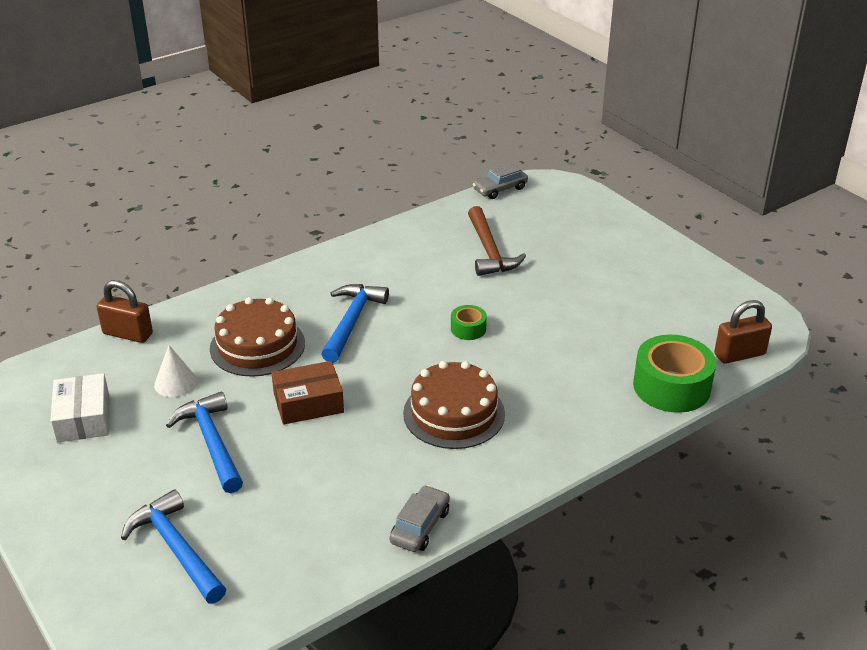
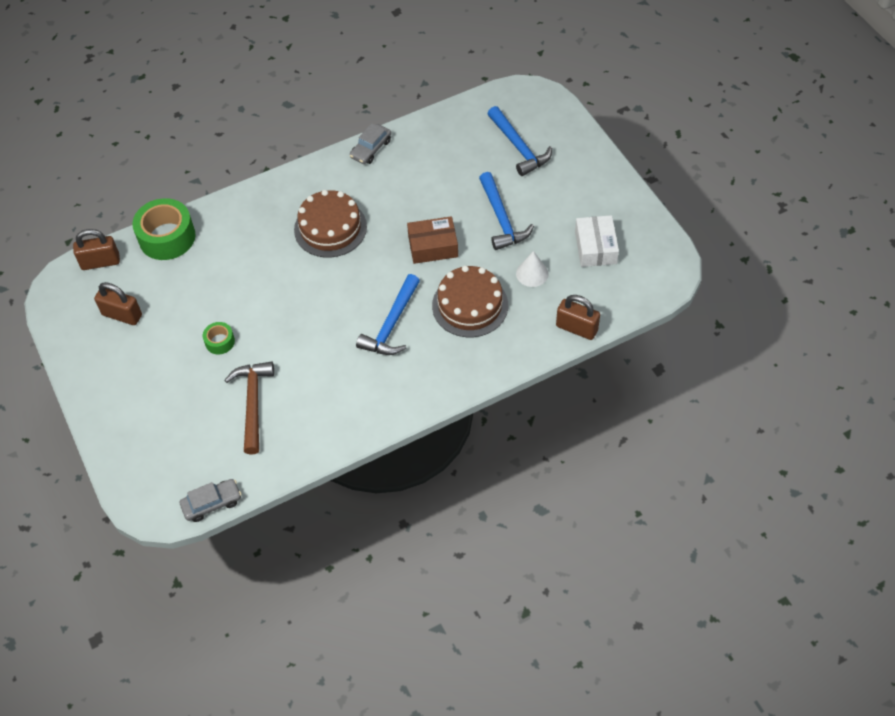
camera: 170 degrees left, 20 degrees up
(468, 329) = (298, 308): green tape -> green tape (220, 342)
(675, 308) = (122, 315): none -> brown padlock

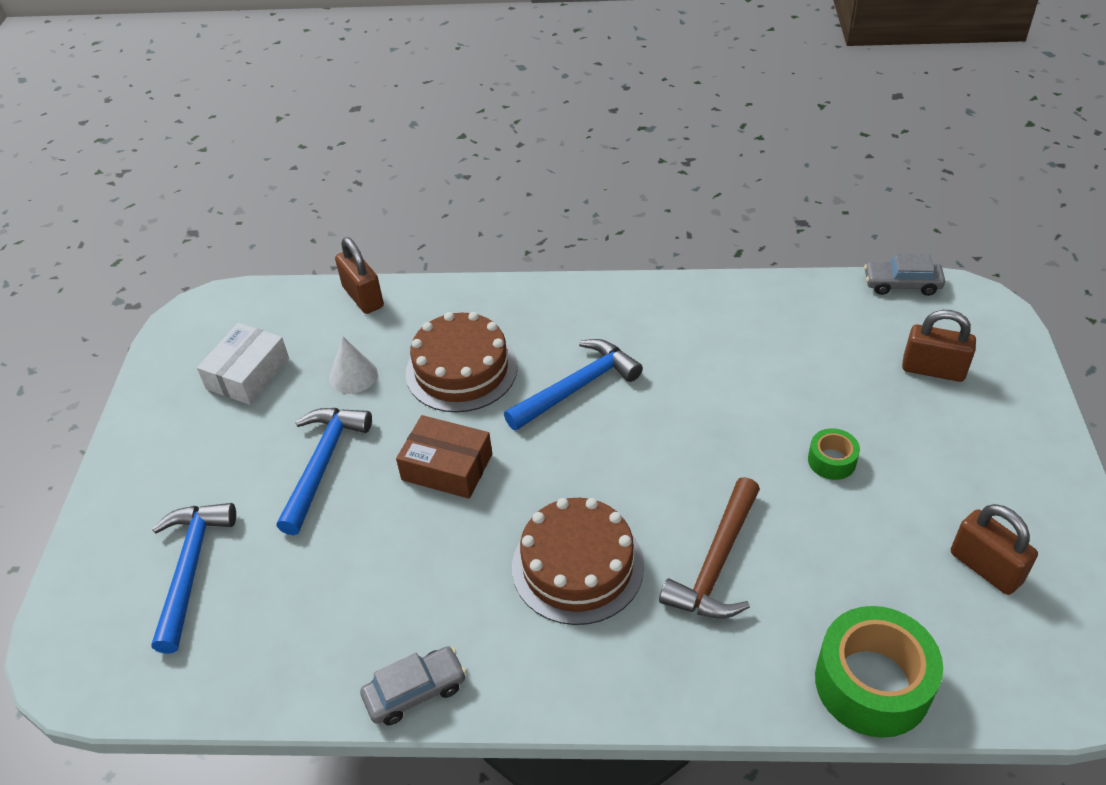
camera: 150 degrees left, 10 degrees down
(100, 262) = (1015, 689): brown padlock -> brown padlock (933, 369)
(253, 404) = (812, 365): brown hammer -> brown hammer (716, 563)

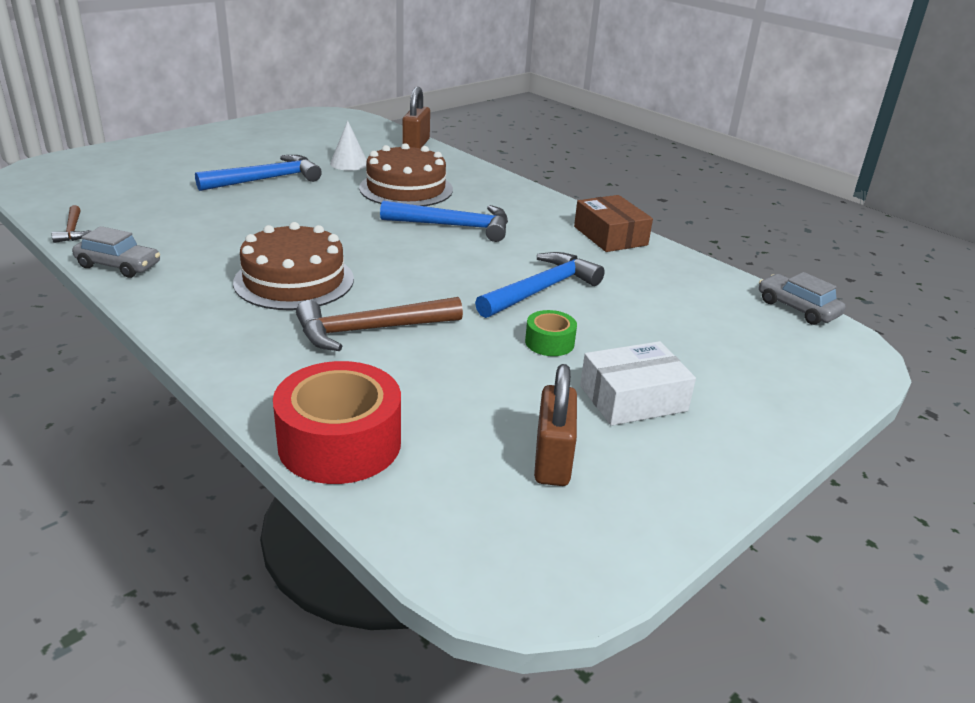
camera: 40 degrees right, 15 degrees down
(190, 569) = (138, 176): blue hammer -> blue hammer (541, 290)
(248, 374) = (304, 139): white box -> white box (633, 398)
(285, 696) = (72, 230): none -> brown hammer
(447, 467) = (318, 212): brown box -> brown box (610, 236)
(872, 683) = (340, 443): green tape -> red tape
(933, 369) = (732, 355): brown padlock -> none

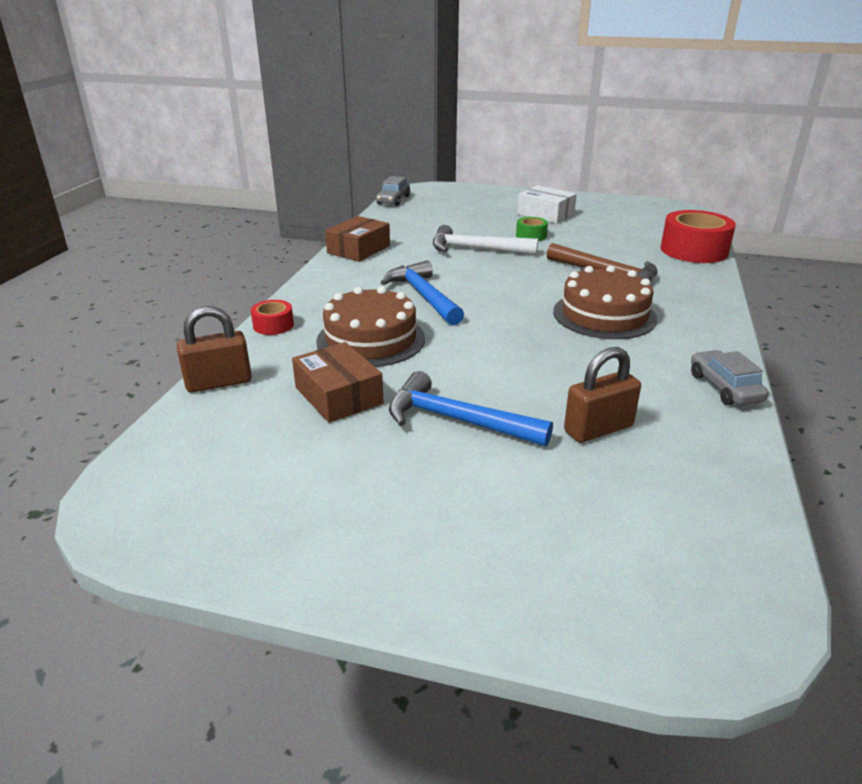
camera: 120 degrees left, 0 degrees up
(72, 230) = (741, 454): brown hammer -> none
(349, 163) = (338, 395): white cone -> brown box
(476, 170) = (273, 325): none -> red tape
(541, 290) = (476, 249): blue hammer -> white hammer
(552, 460) = (617, 218): brown padlock -> brown padlock (598, 429)

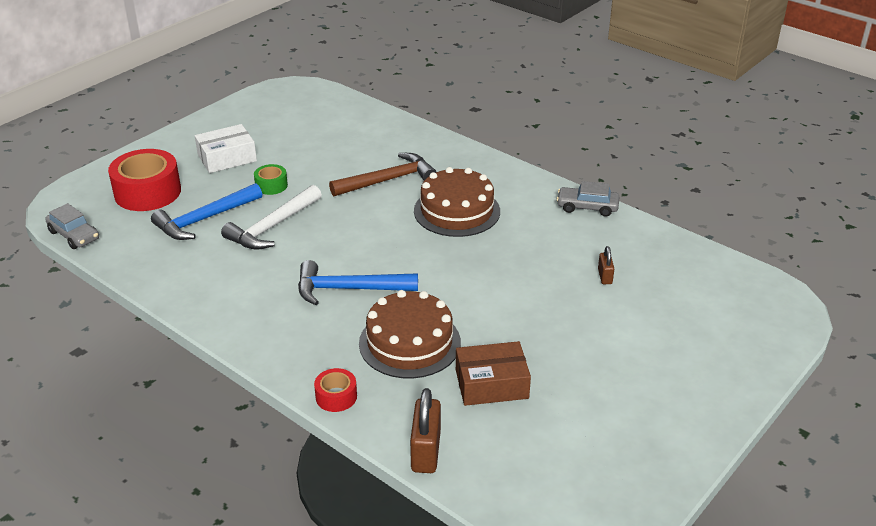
camera: 65 degrees left, 5 degrees up
(358, 249) = (199, 298): brown box -> none
(457, 420) = (561, 333): blue hammer -> blue hammer (205, 219)
(598, 429) = (605, 276): brown padlock -> brown padlock, size x0.55
(694, 250) = (381, 122): red tape -> red tape (147, 192)

